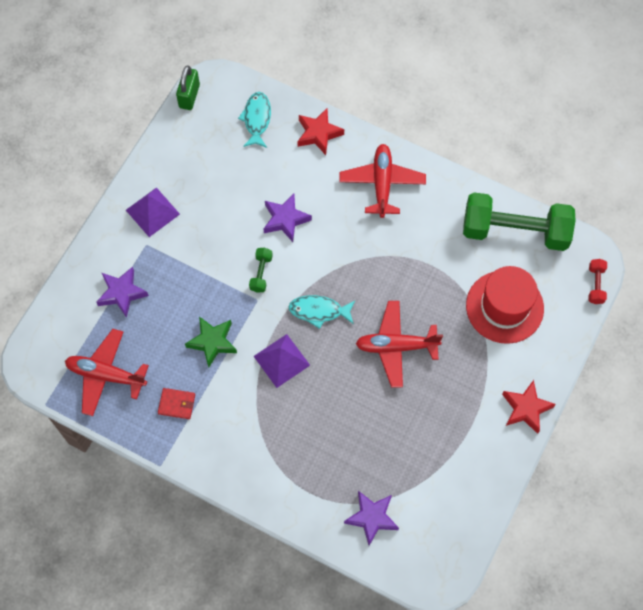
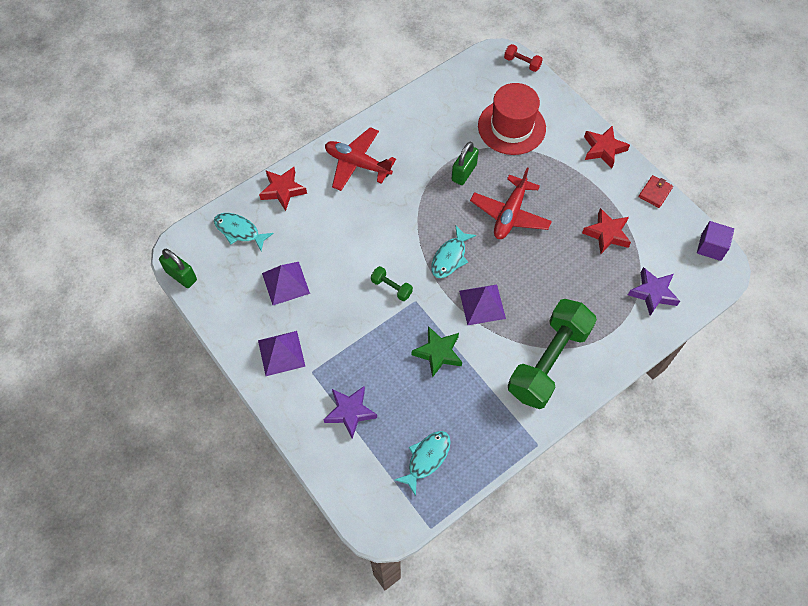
camera: 65 degrees left, 5 degrees down
(106, 375) = (426, 459): red plane -> turquoise fish
(176, 404) = (484, 407): red wallet -> red wallet (655, 192)
(222, 182) = (285, 283): none -> purple pyramid
(285, 219) = (350, 248): purple star -> none
(420, 448) = (607, 234): none -> red star
(423, 284) = (464, 173): none -> green padlock
(457, 560) = (711, 247): none -> purple cube
(515, 231) = (450, 93): green dumbbell -> green dumbbell (548, 361)

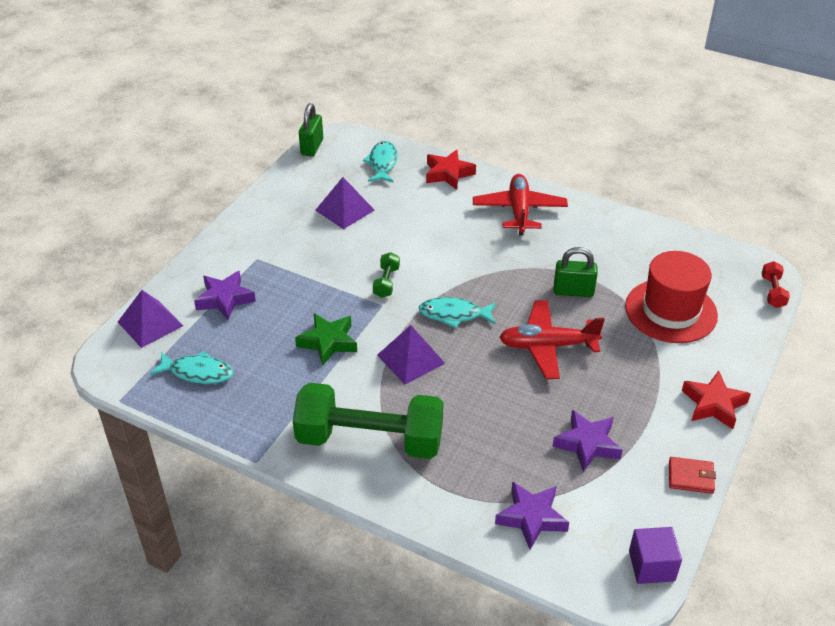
camera: 65 degrees right, 20 degrees down
(281, 353) = (266, 232): purple pyramid -> purple pyramid (150, 323)
(607, 234) = (587, 444): red star -> purple star

